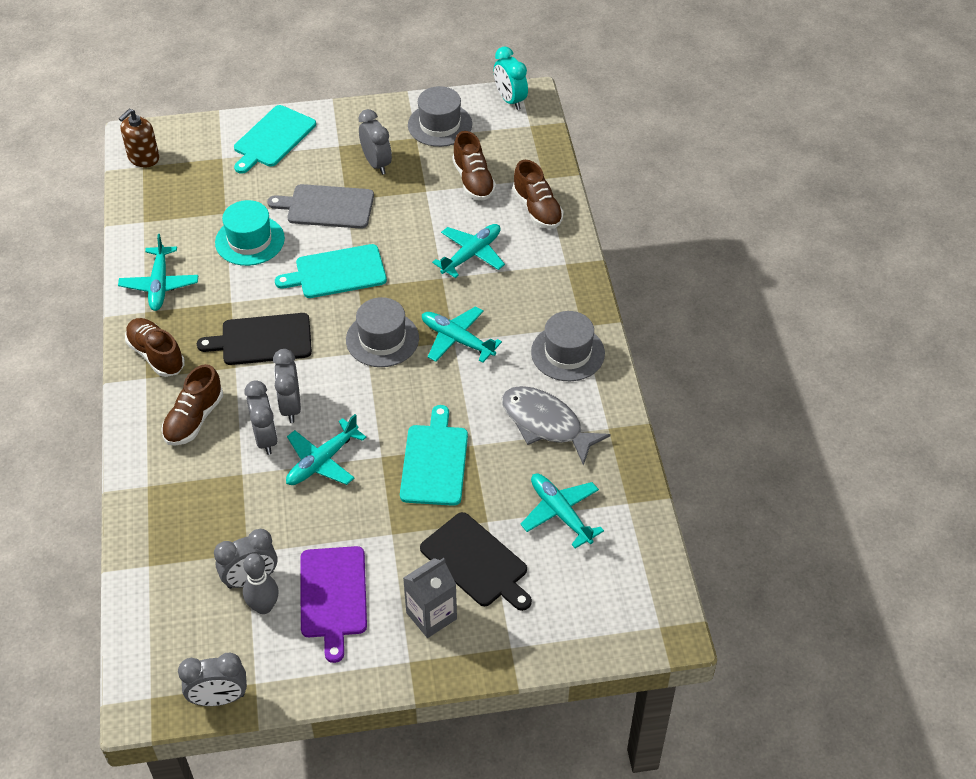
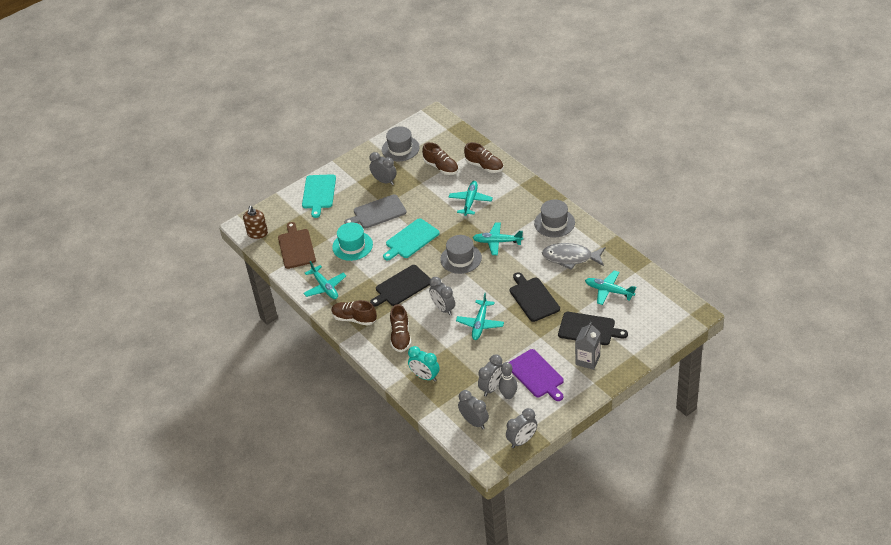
camera: 25 degrees left, 5 degrees down
(174, 204) = (296, 247): none -> brown cutting board
(265, 438) = (444, 327): grey clock -> grey clock (474, 422)
(434, 461) = (533, 298): turquoise cutting board -> black cutting board
(510, 100) = (426, 121): turquoise clock -> turquoise clock (425, 376)

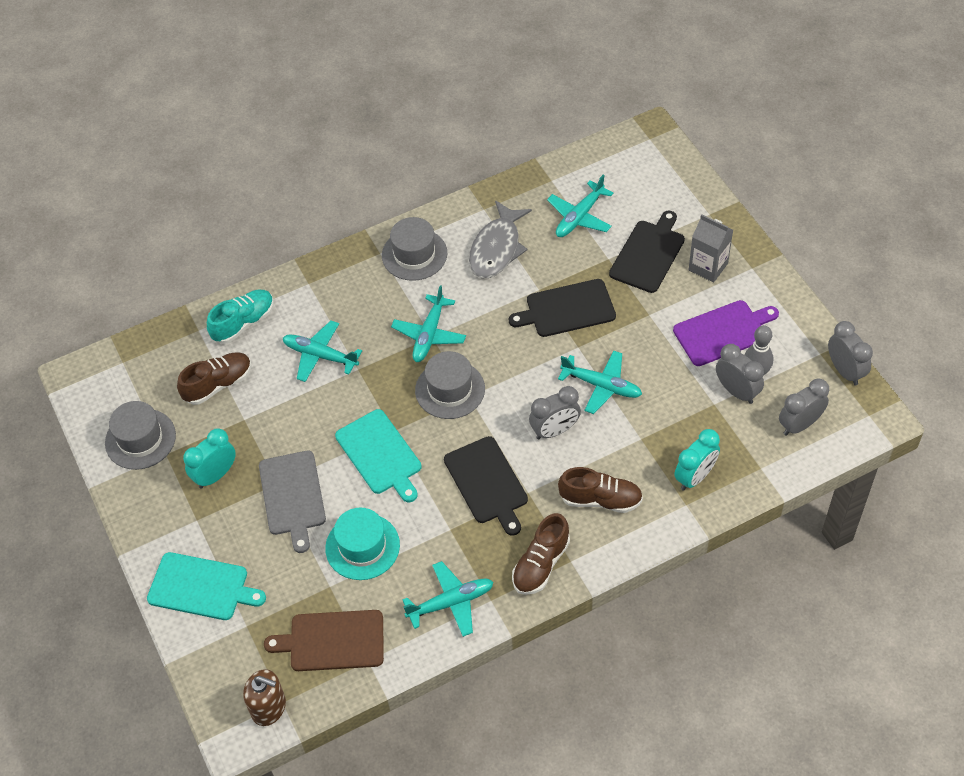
camera: 80 degrees left, 10 degrees up
(384, 181) = (215, 475): grey clock -> turquoise clock
(484, 166) = (243, 323): brown shoe -> turquoise shoe

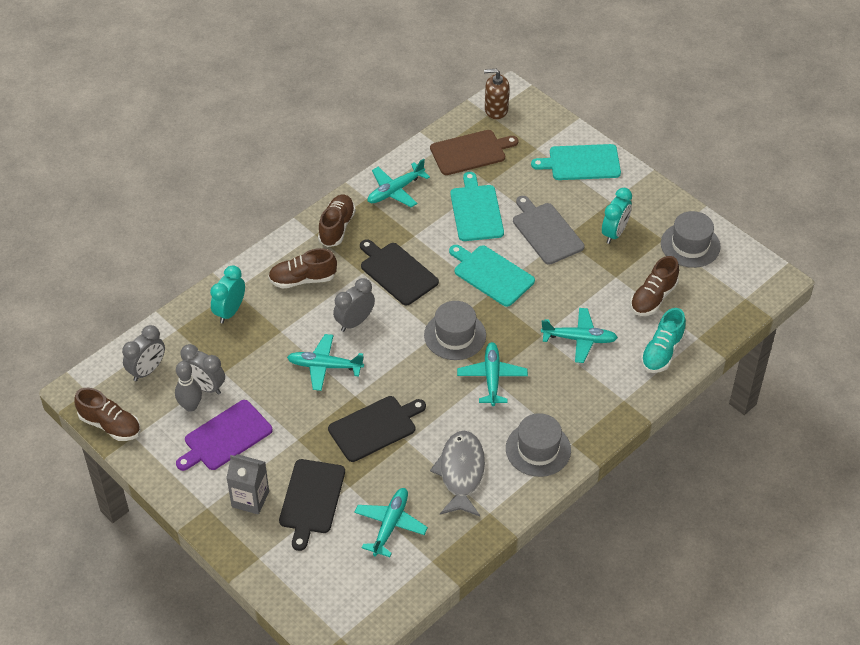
camera: 160 degrees right, 5 degrees down
(362, 546) = (476, 211): turquoise hat -> turquoise cutting board
(845, 371) = (110, 425): grey clock -> brown shoe

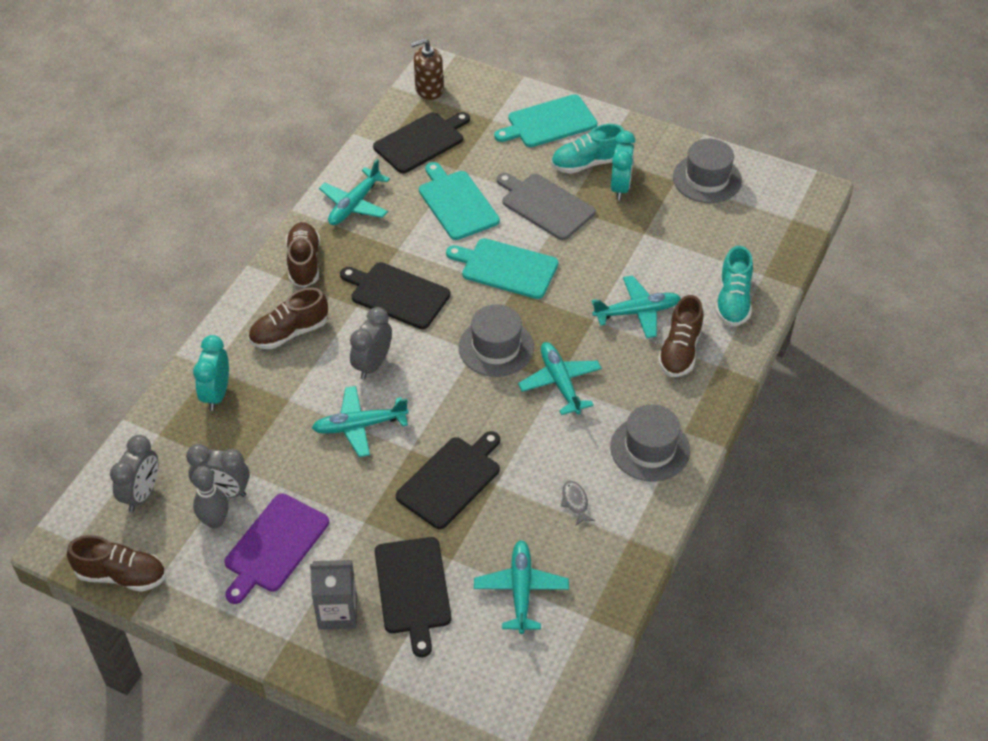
camera: 20 degrees left, 0 degrees up
(461, 472) = (575, 502): grey fish -> grey fish, size x0.43
(470, 152) = (421, 141): brown cutting board -> black cutting board
(596, 205) = (587, 163): none -> turquoise shoe
(653, 298) = (695, 245): brown shoe -> brown shoe (680, 351)

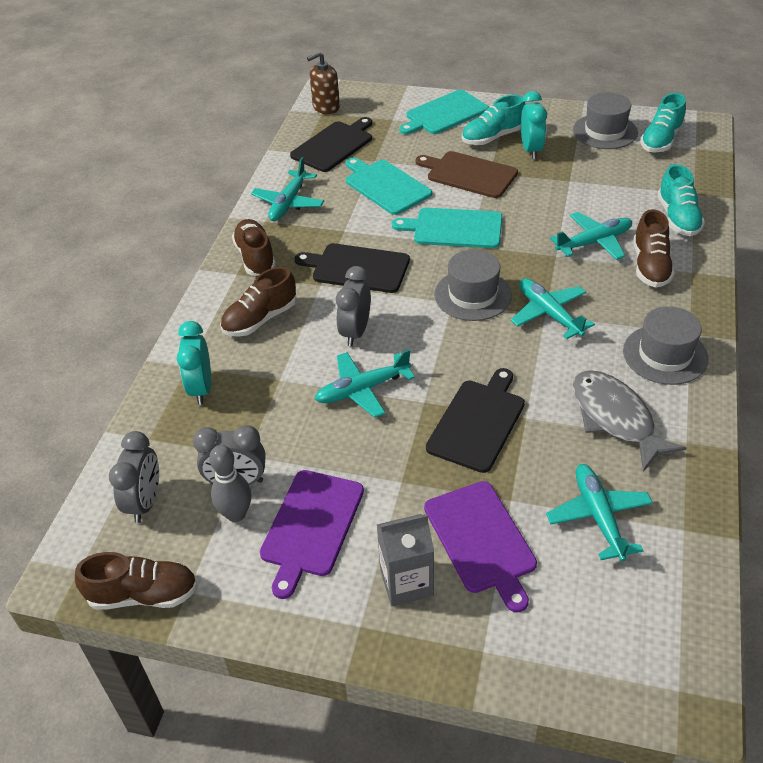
camera: 10 degrees left, 5 degrees down
(413, 589) = (481, 540): black cutting board -> purple cutting board
(545, 205) = (469, 174): grey cutting board -> brown cutting board
(575, 502) = (615, 418): grey fish -> grey fish, size x2.35
(760, 202) = (661, 140): none -> turquoise shoe

